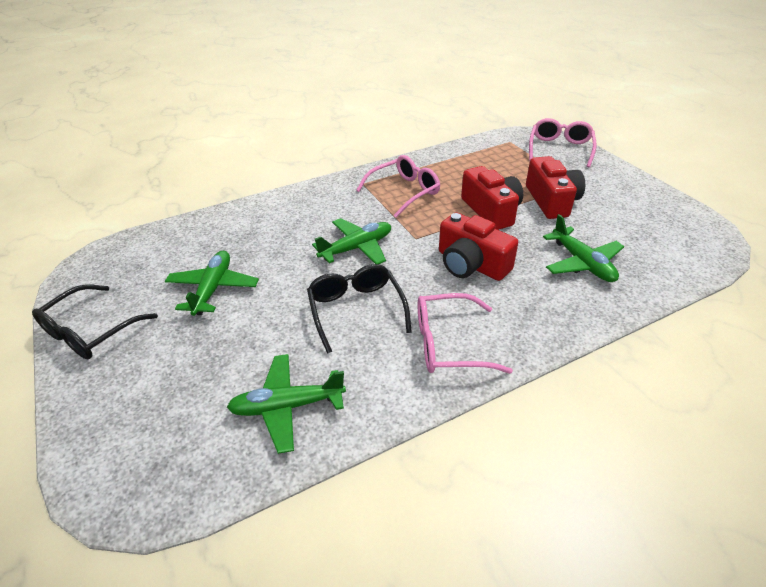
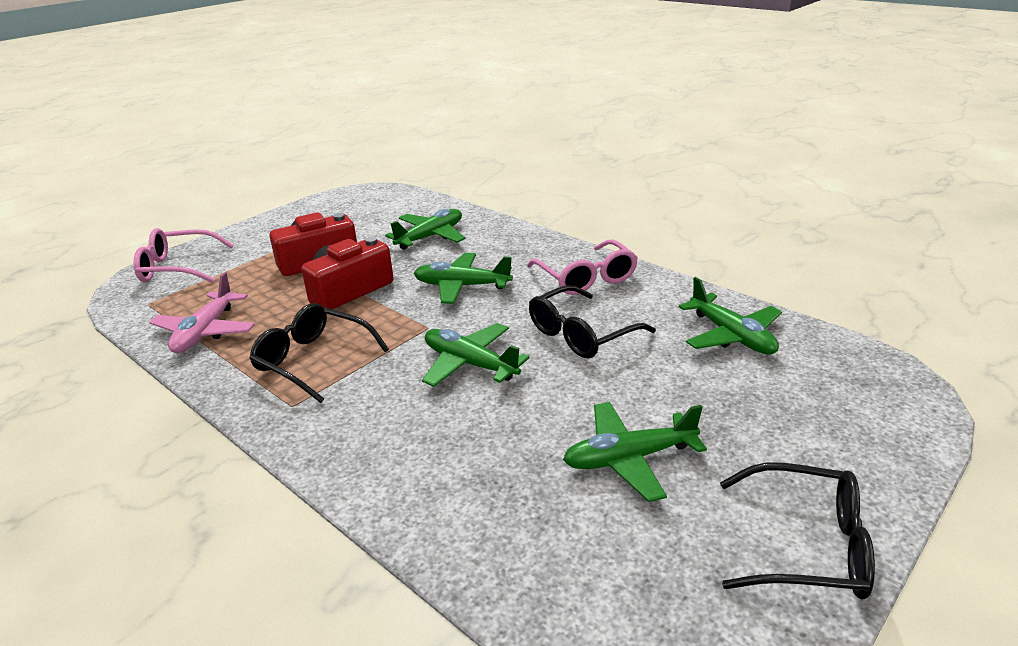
camera: 110 degrees left, 10 degrees down
(403, 192) = (314, 361): pink glasses -> black glasses
(462, 159) = (205, 331): none -> pink plane
(471, 264) = (462, 286): red camera -> green plane

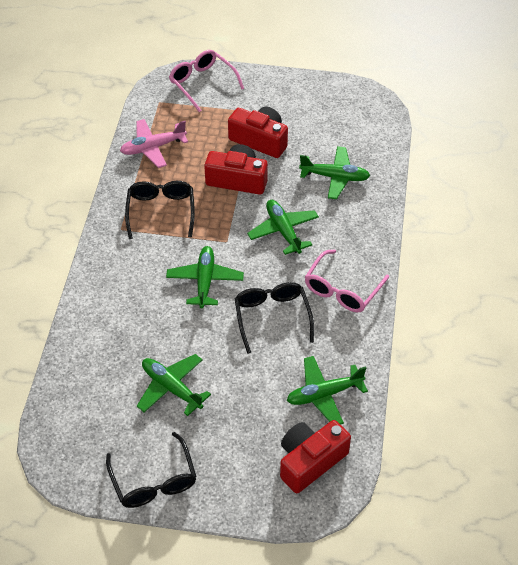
camera: 55 degrees right, 20 degrees up
(582, 333) = (272, 318): black glasses -> black glasses turned 60 degrees clockwise
(731, 336) = (324, 394): green plane -> green plane turned 45 degrees clockwise
(835, 379) = (310, 461): none -> red camera

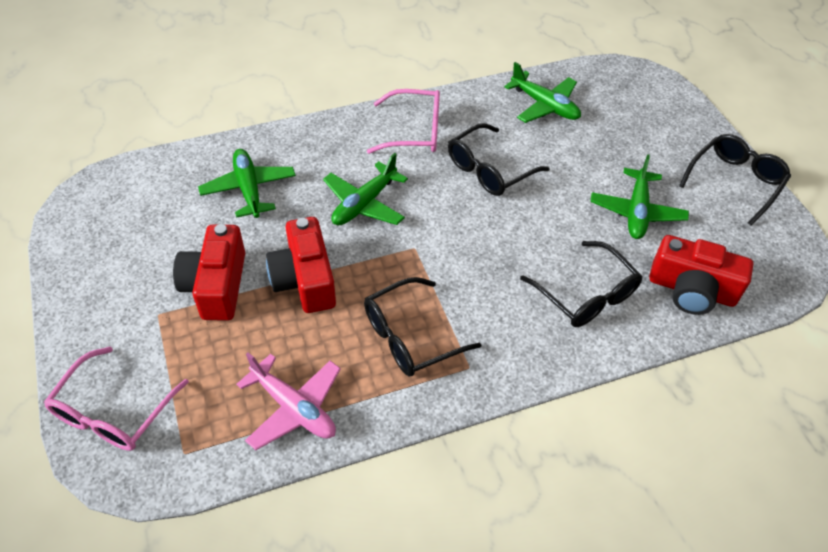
camera: 120 degrees left, 0 degrees up
(126, 313) = (585, 294): none -> black glasses
(205, 281) = (486, 243): green plane -> none
(310, 461) = (616, 93): red camera -> red camera (691, 290)

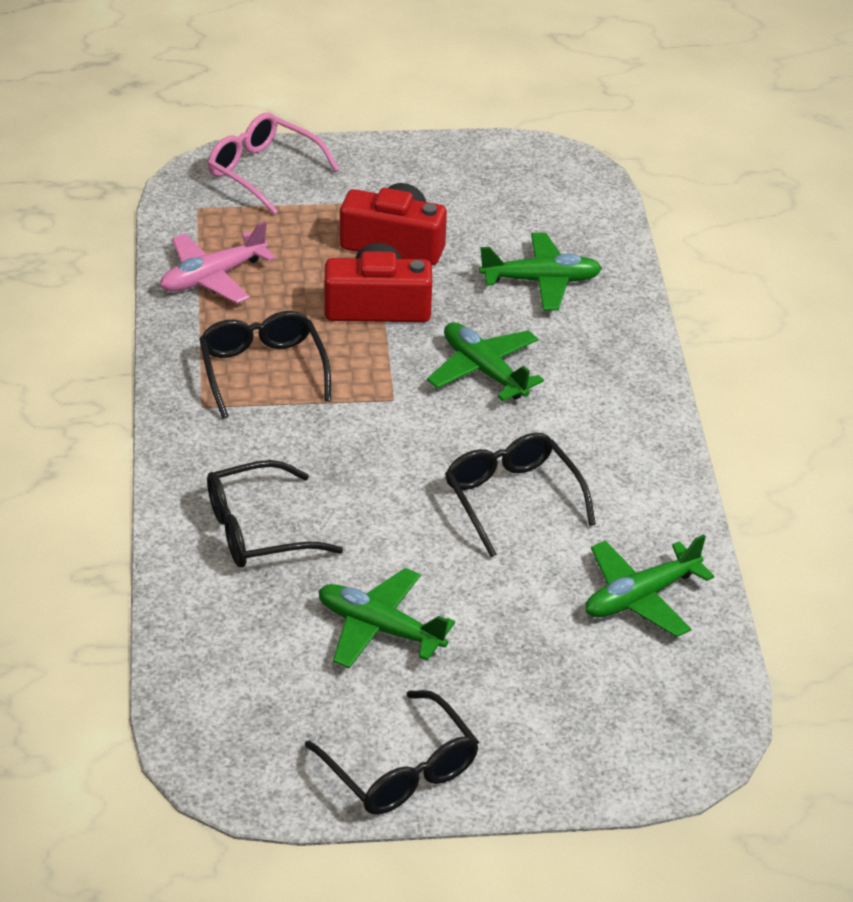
camera: 105 degrees right, 10 degrees down
(413, 131) = (614, 441): pink glasses -> none
(691, 290) = (222, 635): red camera -> none

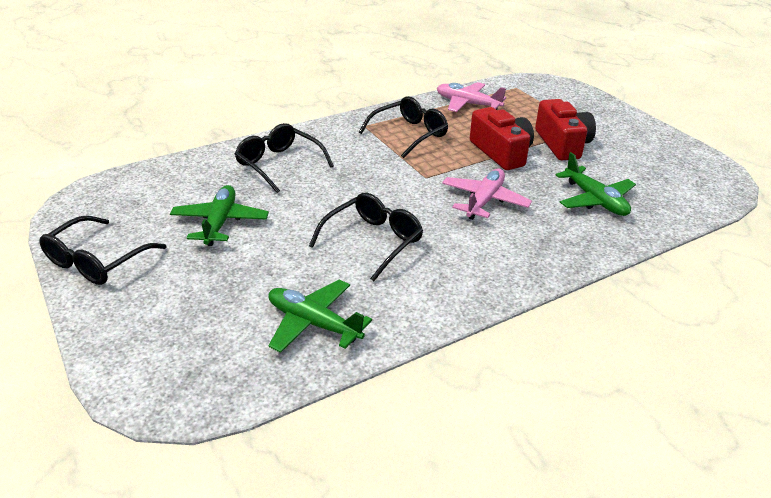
camera: 65 degrees right, 5 degrees down
(264, 172) = (568, 96): pink glasses -> none
(484, 371) = (484, 201): green plane -> pink plane

